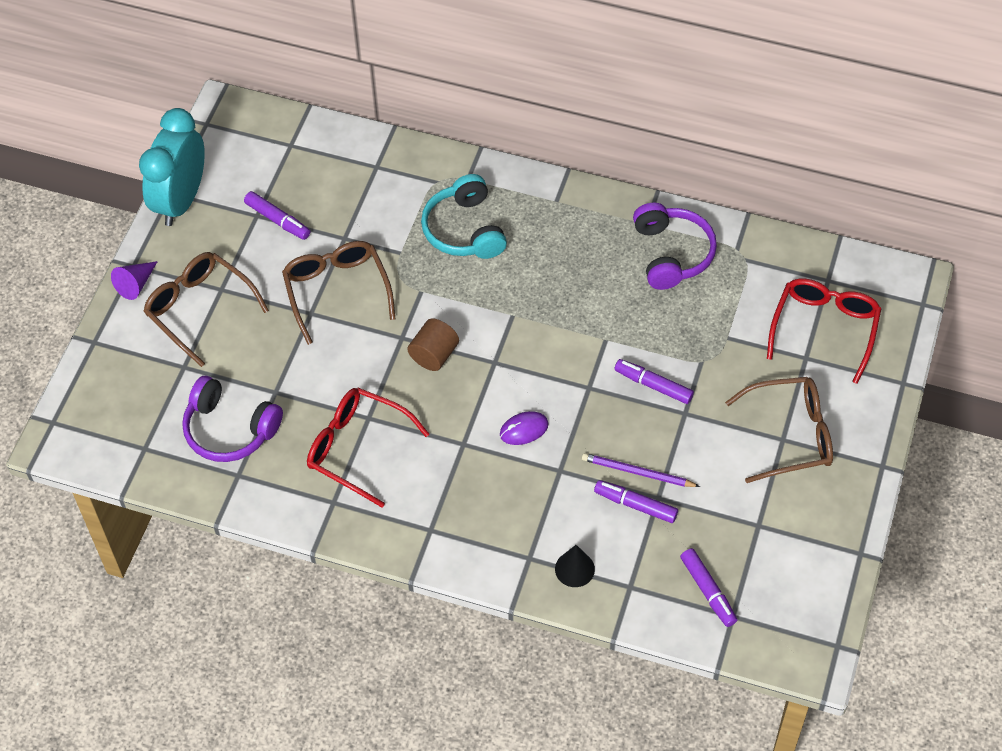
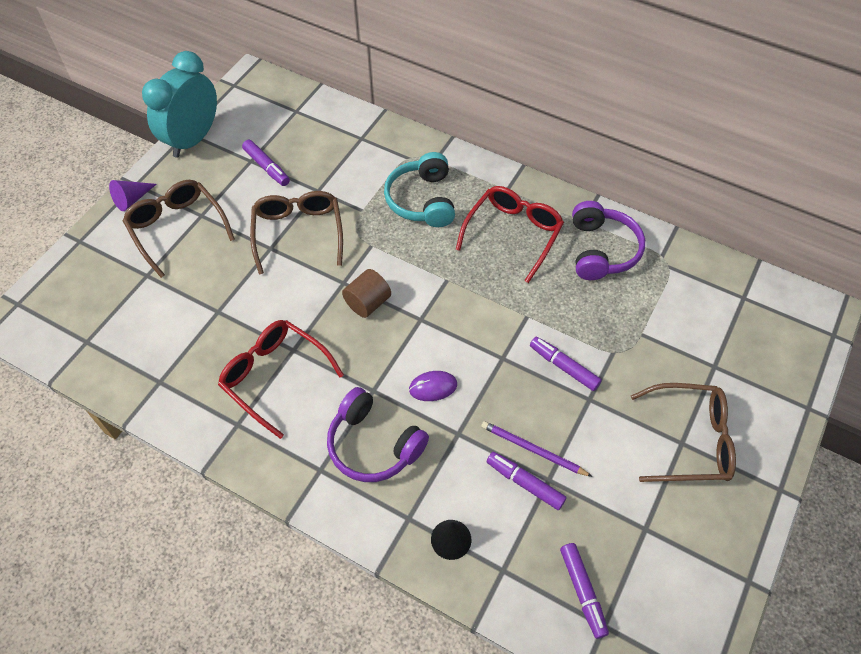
camera: 10 degrees right, 0 degrees up
(229, 430) = (166, 338): purple headphones -> purple headphones (373, 445)
(824, 329) = (735, 342): red glasses -> red glasses (513, 234)

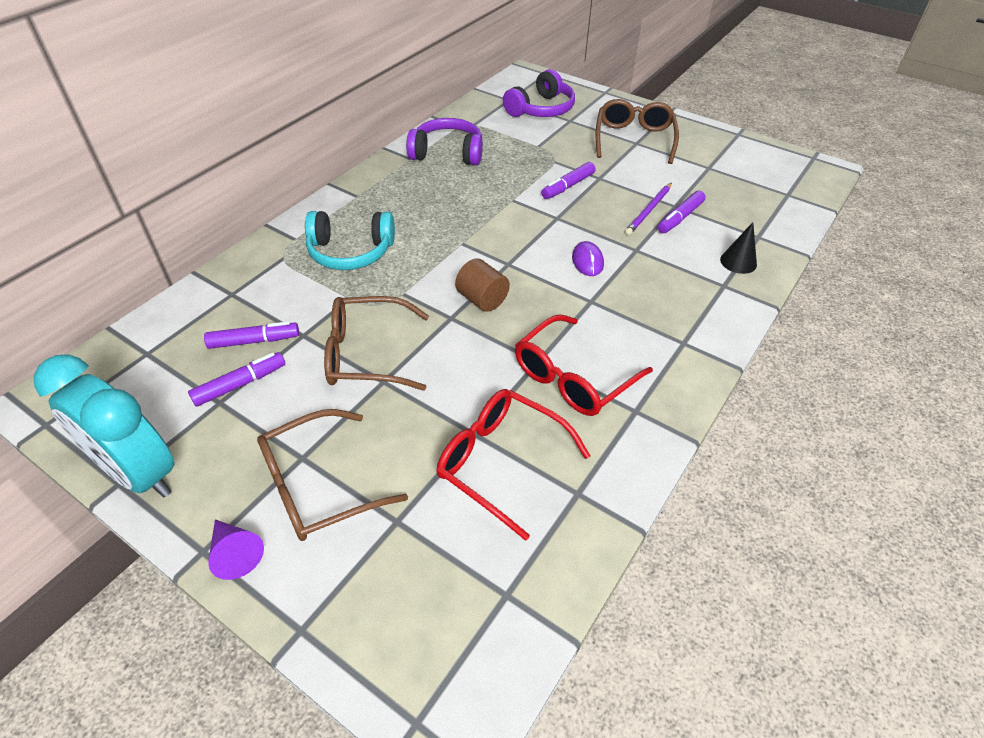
camera: 85 degrees left, 10 degrees down
(373, 445) = (652, 303): purple headphones -> purple headphones (541, 109)
(513, 234) = (415, 198): red glasses -> red glasses (501, 462)
(582, 591) = (765, 200): purple marker -> purple marker (254, 341)

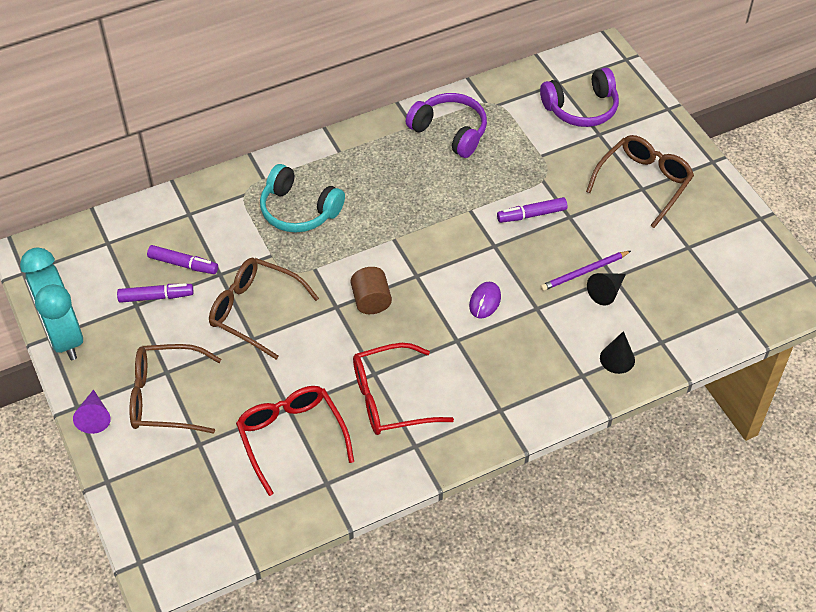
camera: 30 degrees right, 5 degrees up
(680, 218) = (606, 292): purple marker -> black cone

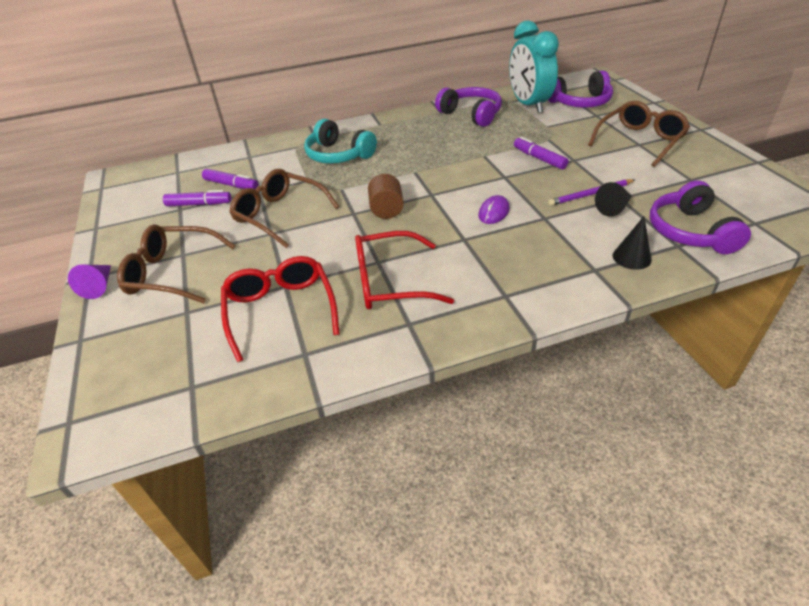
camera: 10 degrees right, 10 degrees down
(64, 336) = (108, 227): turquoise clock -> turquoise clock (528, 105)
(532, 215) = (539, 158): purple marker -> purple marker turned 60 degrees clockwise
(675, 323) = (690, 231): none -> purple headphones

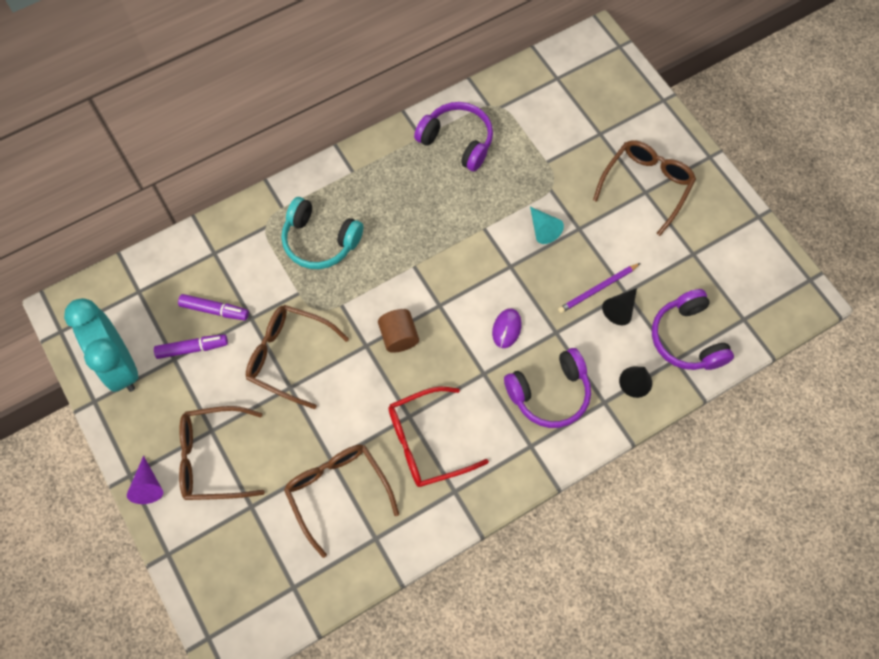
camera: 15 degrees left, 25 degrees up
(281, 310) = (337, 492): red glasses -> brown glasses
(528, 105) = (522, 114): turquoise clock -> turquoise clock (120, 365)
(539, 158) = (543, 229): purple marker -> turquoise cone
(580, 102) = (581, 106): purple headphones -> purple headphones (550, 394)

